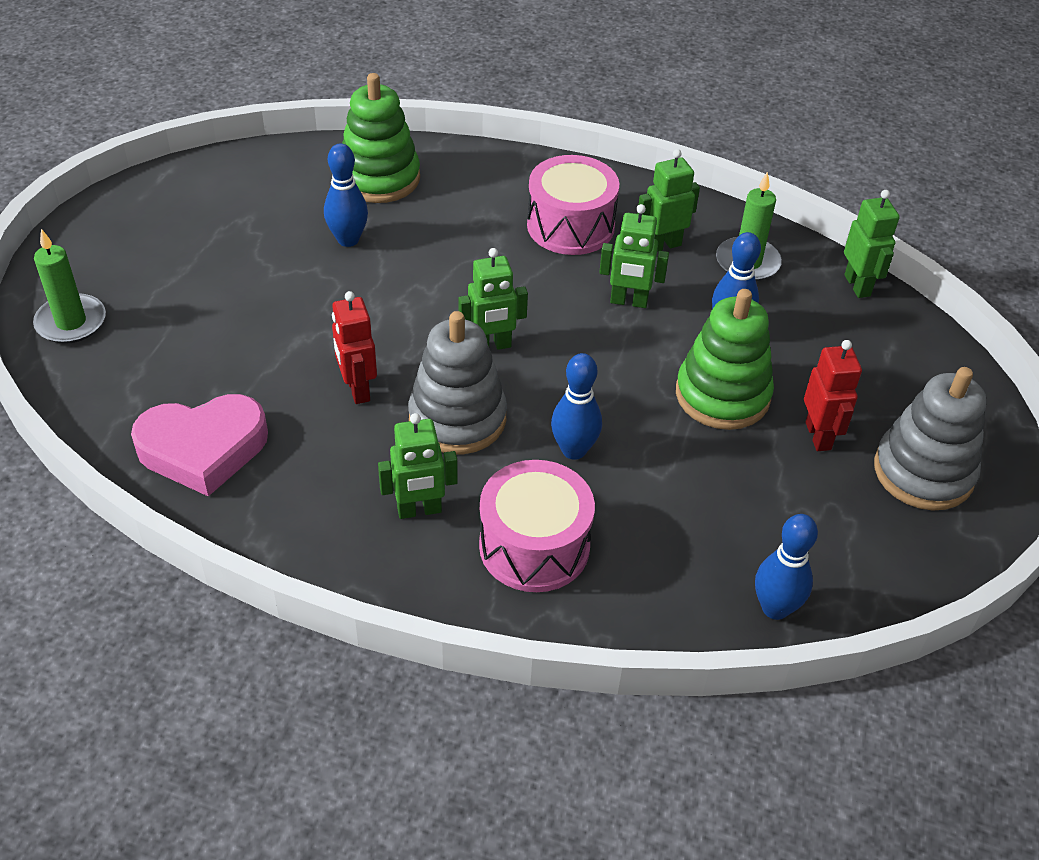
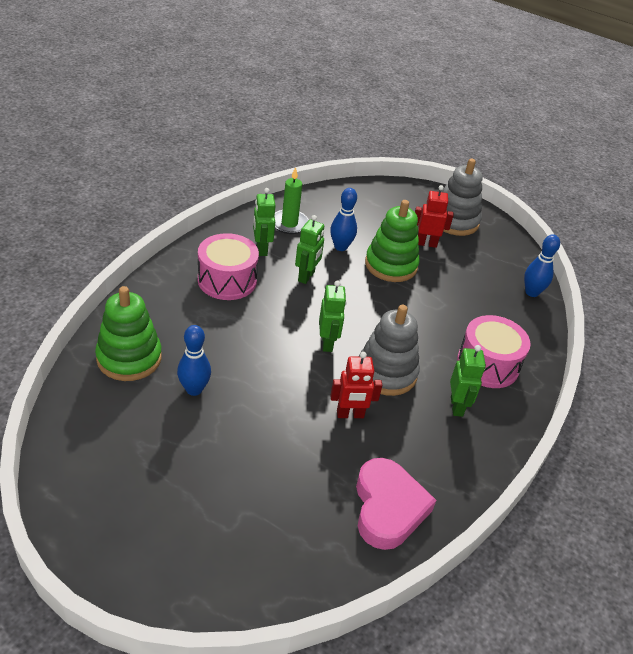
camera: 80 degrees left, 5 degrees down
(71, 322) = (226, 583): green candle -> none
(574, 450) = (420, 331): blue bowling pin -> none
(857, 285) = (321, 195): green robot -> none

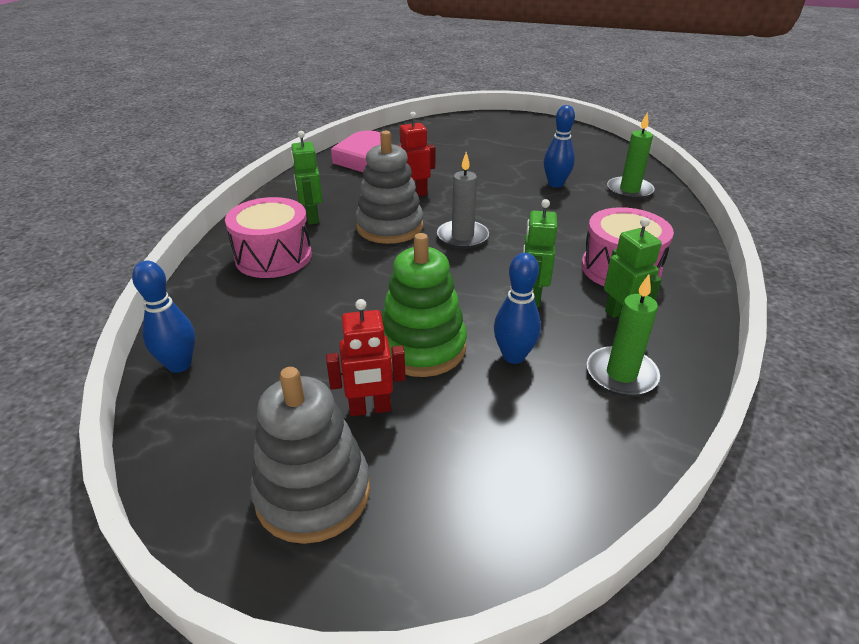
camera: 170 degrees right, 5 degrees down
(129, 358) = (629, 190): green stacking toy -> green candle
(327, 343) = (462, 237): green robot -> grey candle

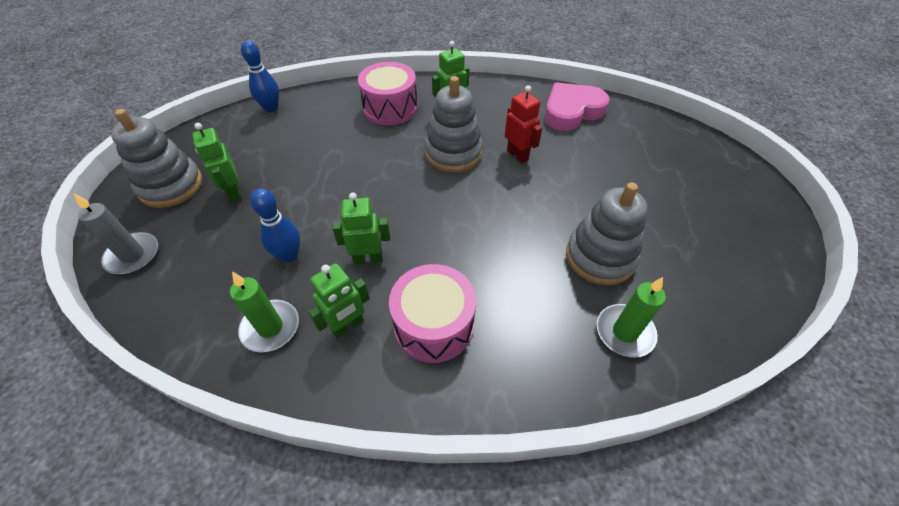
camera: 75 degrees right, 15 degrees up
(370, 409) = (233, 192): red robot -> green robot
(422, 347) = (295, 204): green stacking toy -> none
(462, 237) = (453, 199): grey candle -> grey candle (133, 255)
(555, 184) = (600, 257): blue bowling pin -> grey stacking toy

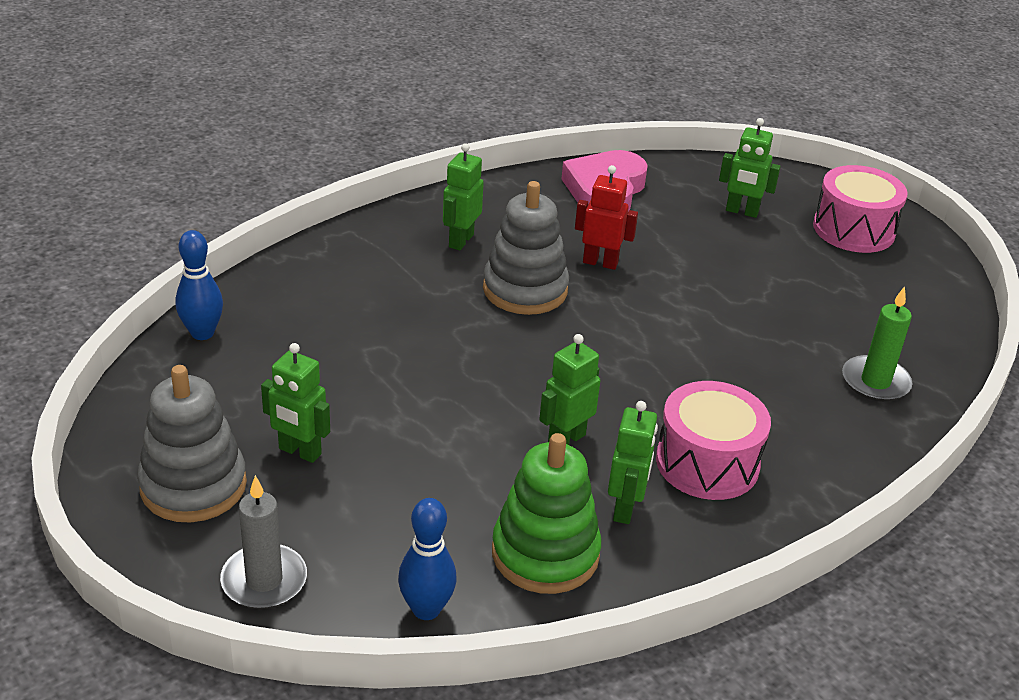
camera: 40 degrees left, 15 degrees down
(270, 327) = (545, 553): green candle -> green stacking toy
(289, 255) = (471, 480): blue bowling pin -> blue bowling pin (426, 609)
(390, 108) = (377, 268): pink drum -> pink drum (853, 229)
(600, 257) = (790, 328): grey stacking toy -> none
(652, 159) = (742, 212): none -> green robot

